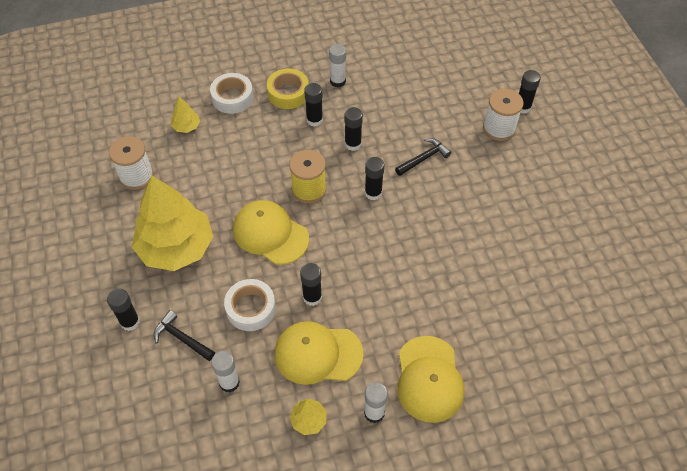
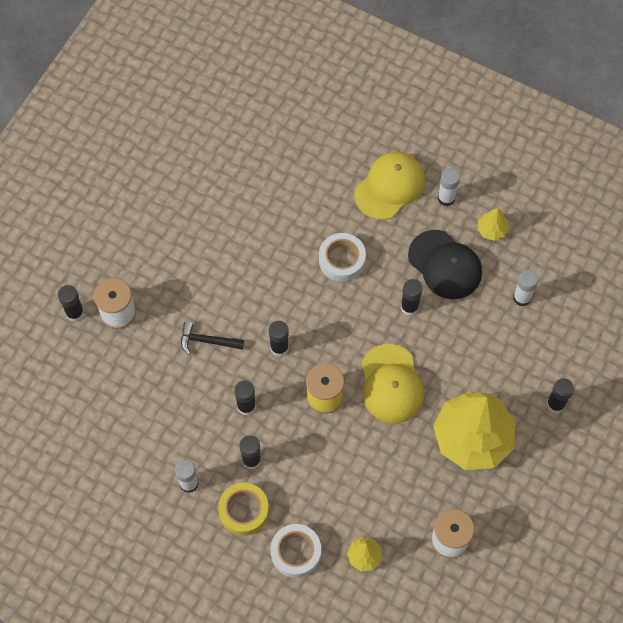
camera: 135 degrees left, 10 degrees up
(182, 338) = (528, 358): black hammer -> none
(251, 308) = (460, 337): white tape -> white tape (342, 260)
(318, 354) = (445, 265): yellow cap -> black cap

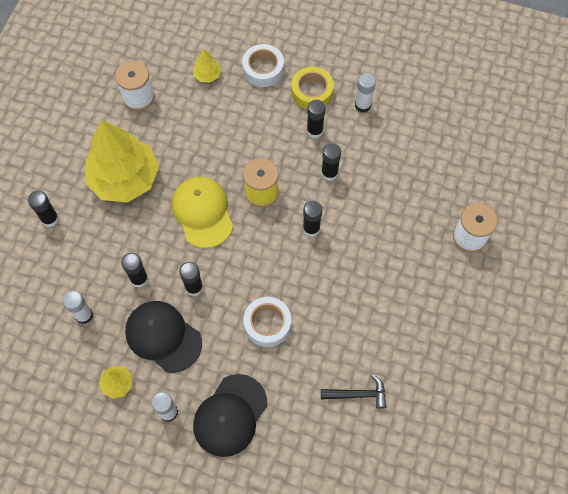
camera: 170 degrees right, 0 degrees up
(75, 313) = (509, 229): black glue stick -> black glue stick (139, 279)
(207, 341) = (379, 224): black hammer -> black hammer (358, 394)
(390, 187) = (230, 415): yellow cap -> black cap

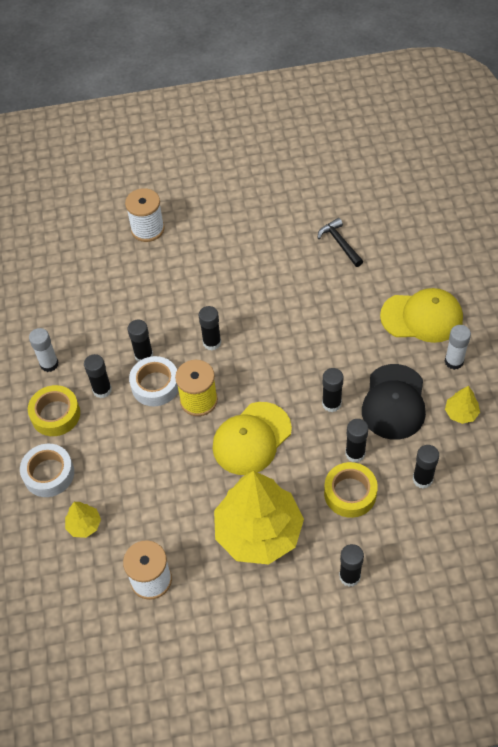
camera: 115 degrees left, 10 degrees down
(84, 315) = (422, 479): white glue stick -> black glue stick
(110, 256) = (350, 493): none -> yellow tape
(230, 415) = (422, 317): black cap -> yellow cap
(267, 324) = (325, 331): white tape -> white tape (155, 385)

